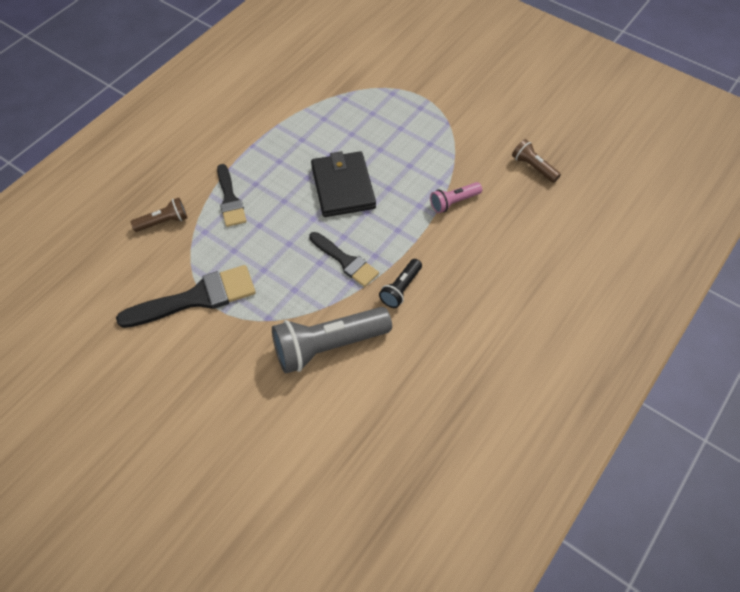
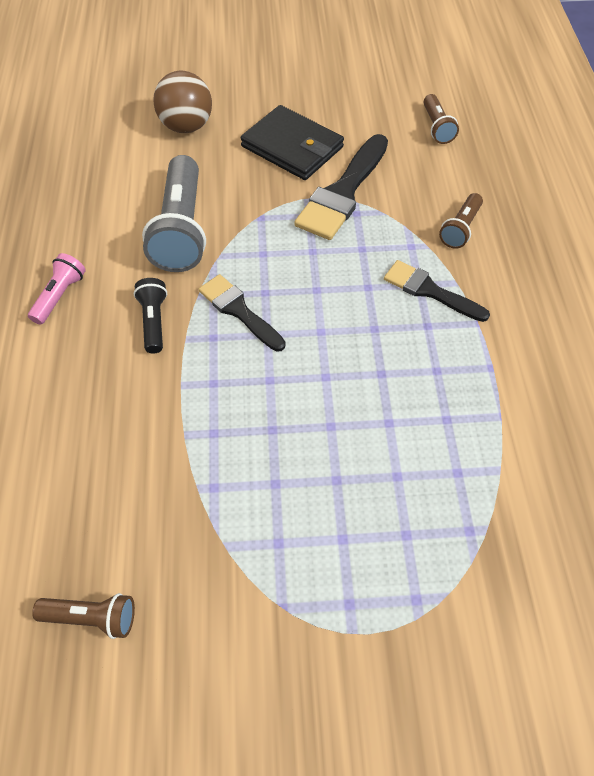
camera: 140 degrees right, 0 degrees up
(69, 305) = (436, 127): none -> brown flashlight
(234, 452) = (186, 126): none -> brown ball
(328, 346) = (181, 230): grey flashlight -> grey flashlight turned 150 degrees clockwise
(343, 187) = (328, 391): black wallet -> black wallet (292, 147)
(345, 261) = (239, 311): black brush -> black brush turned 45 degrees clockwise
(453, 202) = (172, 469): pink flashlight -> pink flashlight (60, 296)

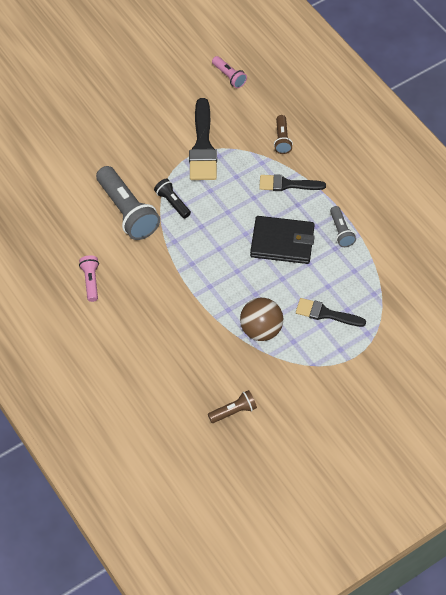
camera: 30 degrees left, 0 degrees up
(154, 321) = (154, 270): black flashlight -> black flashlight (172, 202)
(186, 126) = (76, 143): brown ball -> brown ball (261, 330)
(239, 311) = (195, 243): black brush -> black brush (326, 314)
(292, 147) = (152, 129): black wallet -> black wallet (282, 242)
(436, 127) = (229, 76): brown flashlight -> pink flashlight
(472, 398) = (341, 231): none -> grey flashlight

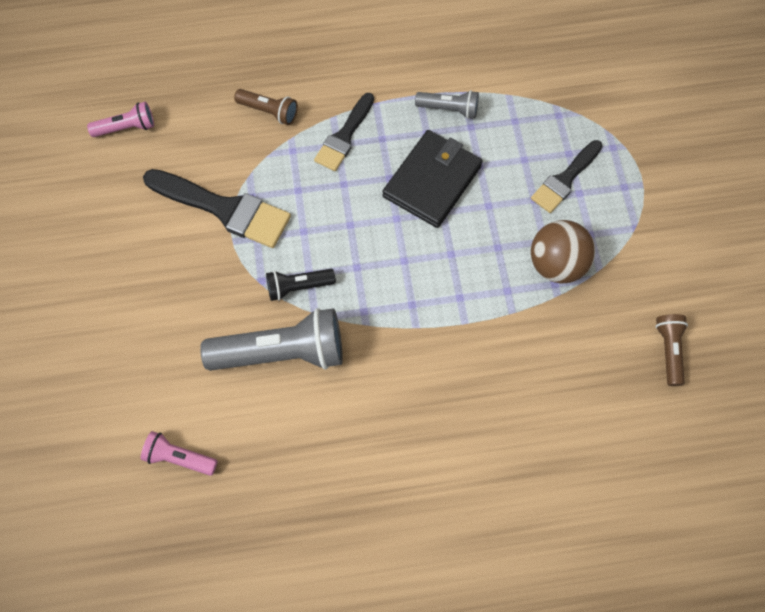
camera: 65 degrees left, 10 degrees up
(91, 281) = (377, 452): pink flashlight -> pink flashlight (179, 458)

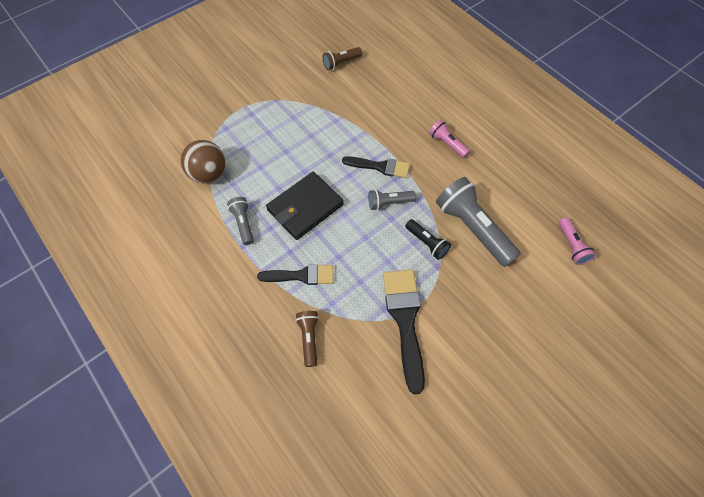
camera: 120 degrees left, 5 degrees down
(126, 128) = (386, 441): pink flashlight -> pink flashlight (447, 144)
(380, 277) = (389, 203): none -> grey flashlight
(432, 181) = (305, 207): black wallet -> black wallet turned 45 degrees counterclockwise
(557, 264) = (322, 124): brown ball -> brown ball (209, 174)
(565, 179) = (263, 142): black brush -> black brush (380, 167)

